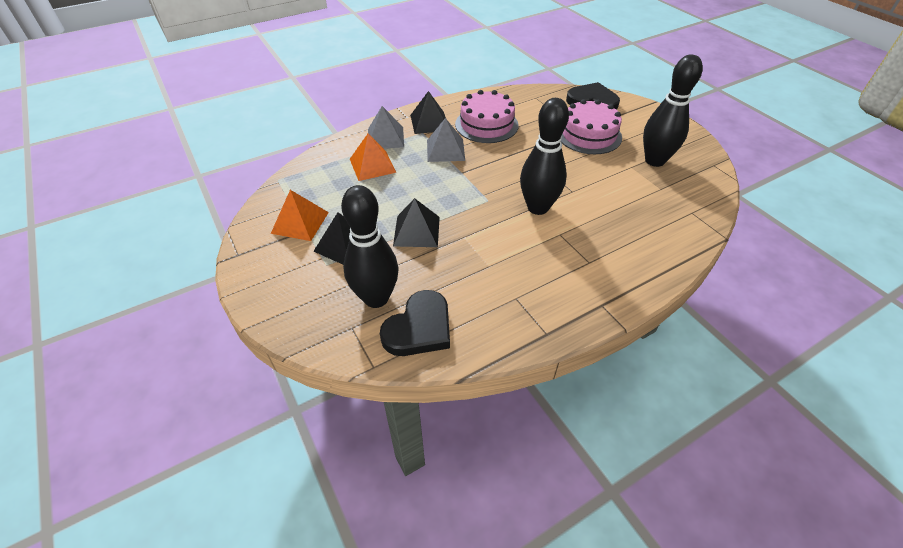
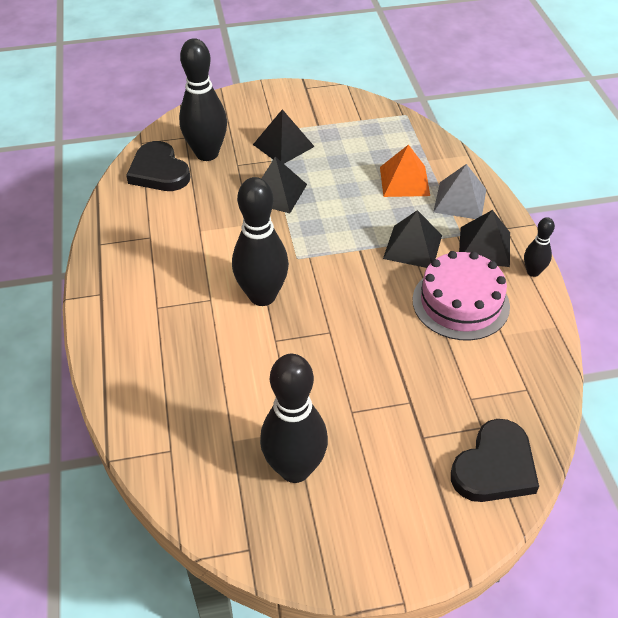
camera: 110 degrees right, 0 degrees up
(300, 222) = (330, 123): orange pyramid -> none
(443, 103) = (533, 272): none -> black bowling pin
(445, 150) = (413, 246): grey pyramid -> black pyramid
(588, 135) = (393, 414): pink cake -> none

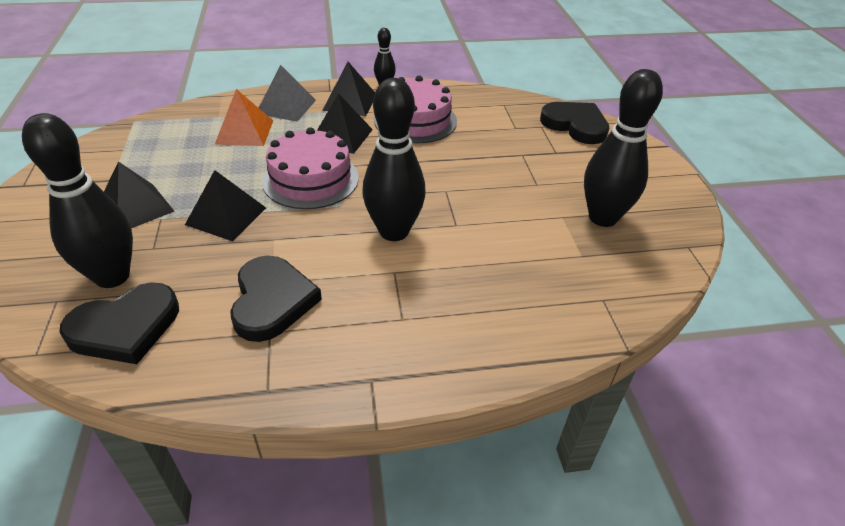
camera: 90 degrees left, 5 degrees down
(179, 233) = (272, 301): none -> black heart
(334, 234) = (310, 179): none -> pink cake

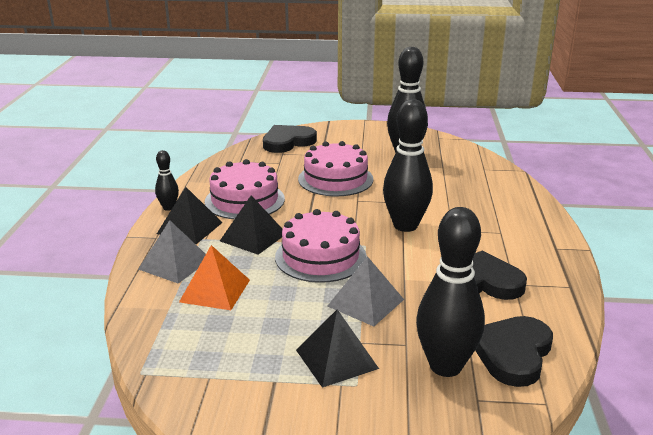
camera: 75 degrees left, 15 degrees down
(125, 327) = (512, 353): black heart -> black heart turned 135 degrees counterclockwise
(226, 216) = (365, 302): black pyramid -> grey pyramid
(493, 169) = (335, 179): none -> pink cake

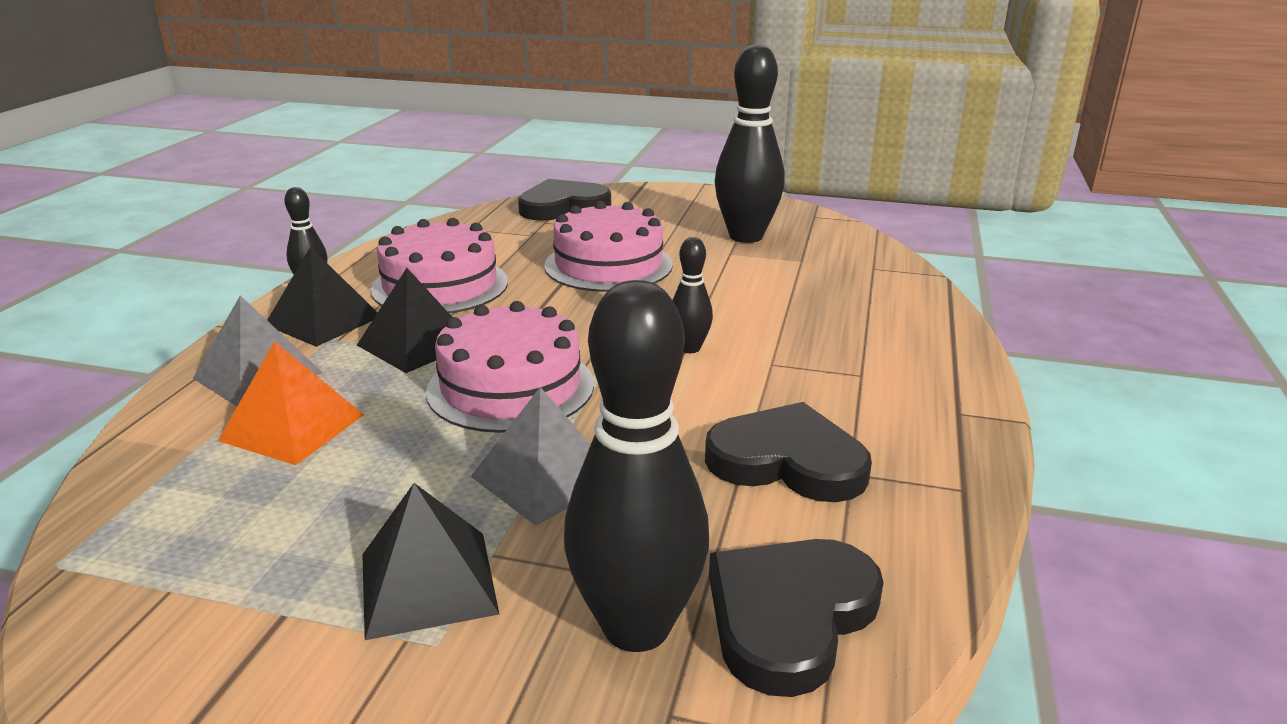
camera: 10 degrees right, 0 degrees up
(405, 226) = (689, 348): black bowling pin -> black bowling pin, size x0.49

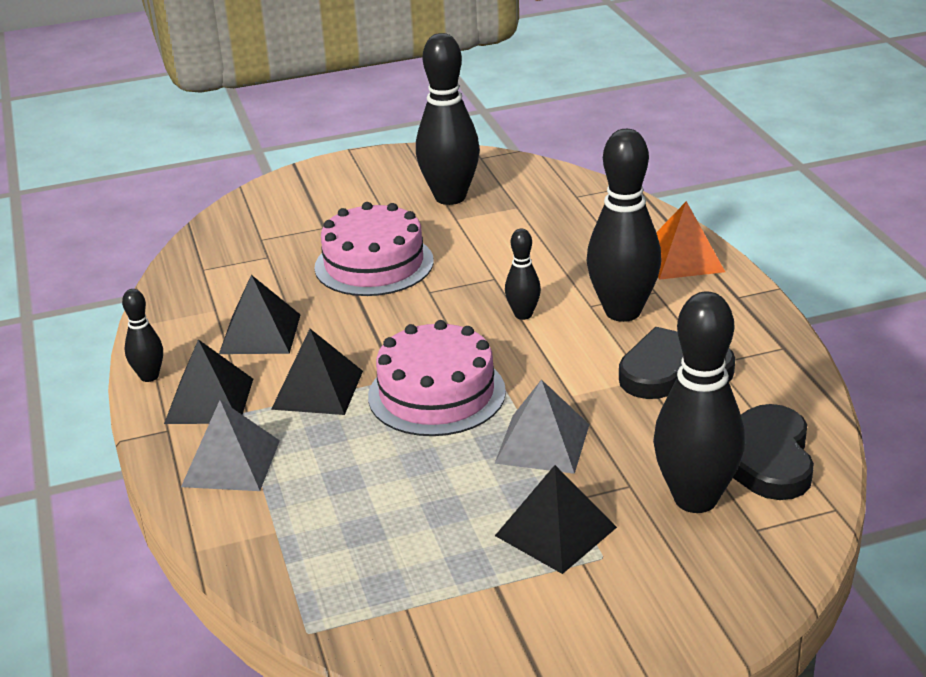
camera: 30 degrees left, 5 degrees up
(292, 427) = (322, 486): orange pyramid -> orange pyramid (683, 259)
(440, 285) = (260, 333): pink cake -> black pyramid
(563, 206) = (255, 216): black heart -> none
(799, 381) = (622, 312): none -> black bowling pin

